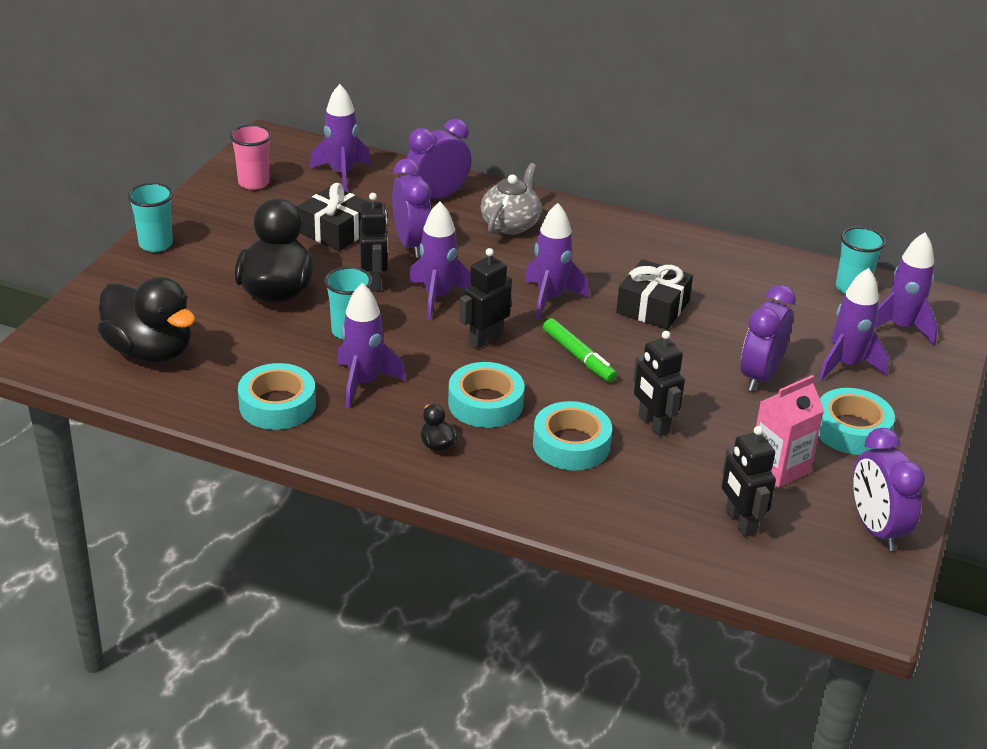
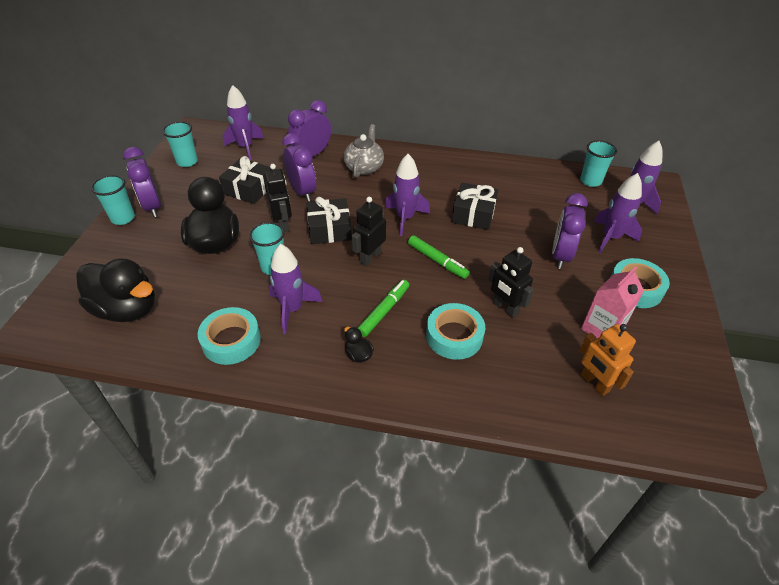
camera: 10 degrees left, 10 degrees up
(253, 183) = (187, 162): pink cup -> turquoise cup
(437, 297) = (329, 229): purple rocket -> black gift
(485, 403) = (384, 311): turquoise tape -> green marker
(740, 522) = (594, 383): black robot -> orange robot
(876, 529) = (687, 370): purple clock -> purple clock (152, 207)

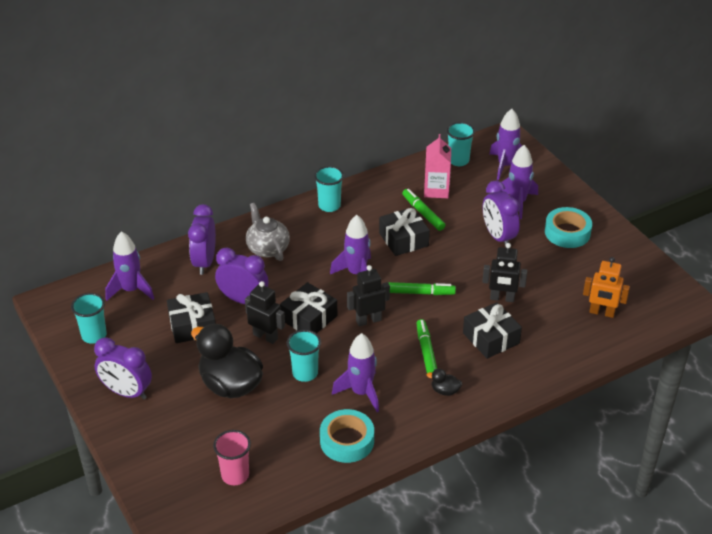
camera: 40 degrees left, 5 degrees down
(123, 218) = (115, 418): turquoise cup -> turquoise cup (329, 206)
(127, 309) = (235, 475): black duck -> pink cup
(370, 257) = (368, 320): black robot -> black robot turned 75 degrees clockwise
(454, 336) = (491, 338): turquoise tape -> black gift
(513, 204) = (423, 213): none -> green marker
(602, 329) = (574, 274): pink carton -> pink carton (436, 190)

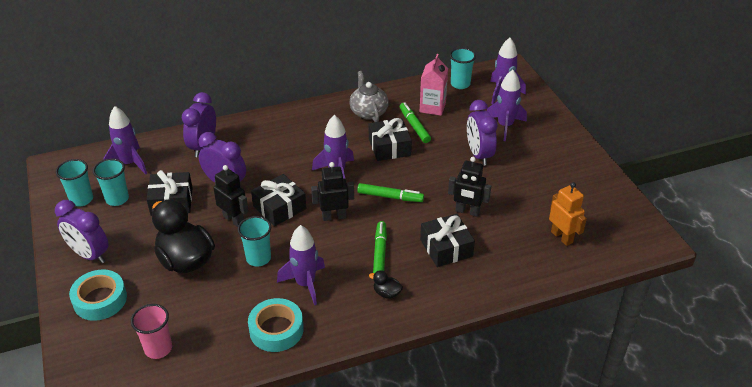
camera: 10 degrees right, 0 degrees up
(267, 248) = (263, 141): grey teapot -> grey teapot (368, 112)
(329, 206) = (331, 110): turquoise cup -> turquoise cup (117, 199)
(567, 232) = (546, 158): turquoise tape -> turquoise tape (100, 300)
(601, 313) = (562, 237): orange robot -> orange robot turned 150 degrees counterclockwise

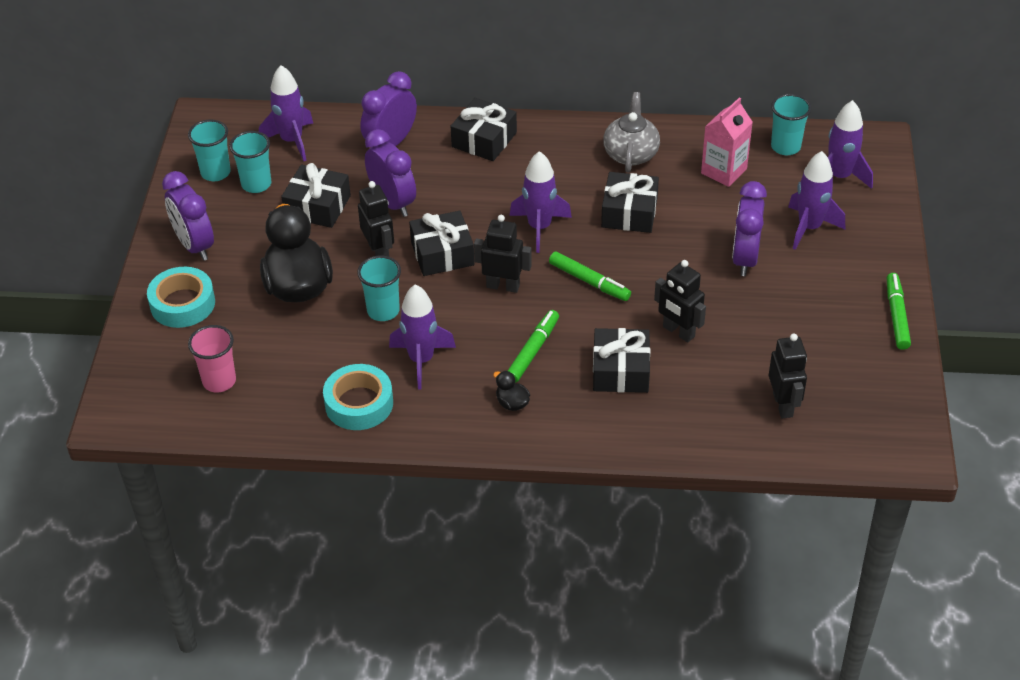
camera: 25 degrees right, 5 degrees up
(267, 128) = (484, 140): none -> black gift
(414, 126) = (681, 192): green marker -> green marker (896, 316)
(562, 237) = (783, 405): orange robot -> black robot

